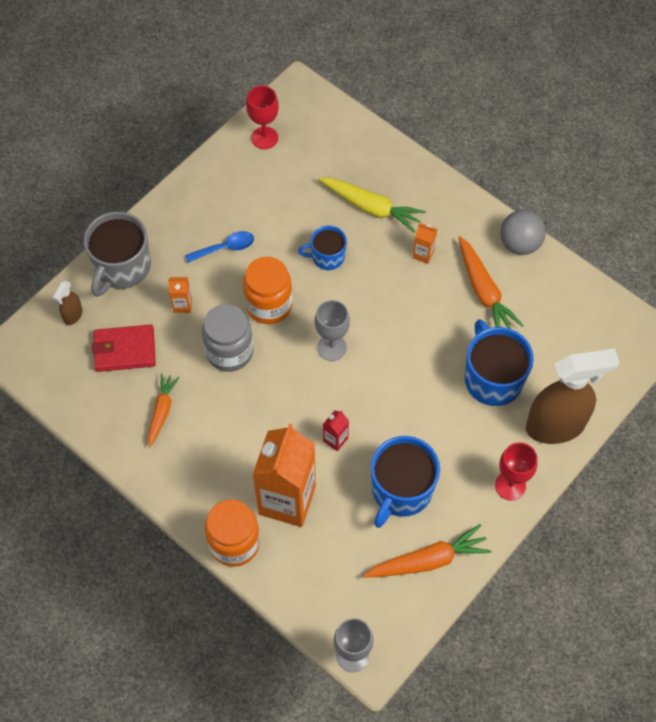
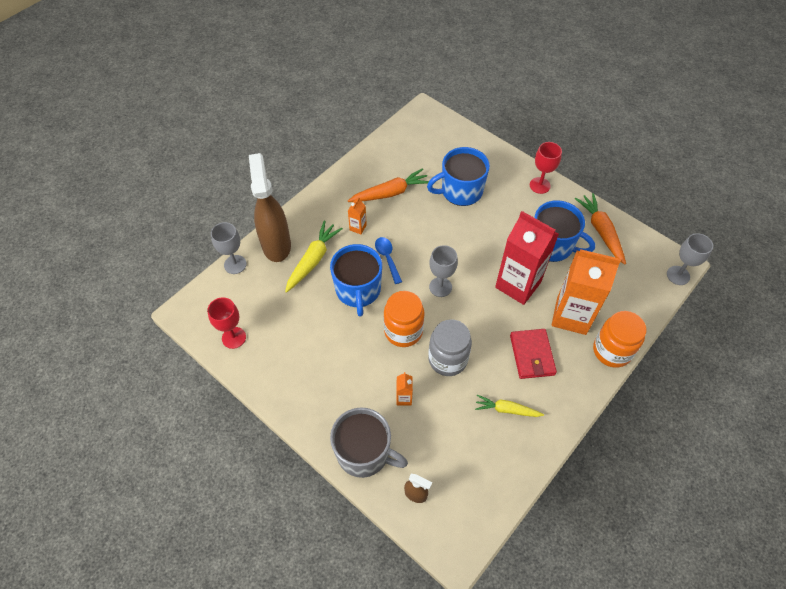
camera: 90 degrees left, 5 degrees down
(125, 350) = (450, 444): red wallet -> red wallet (532, 355)
(162, 411) = (506, 409): orange carrot -> yellow carrot
(225, 248) = (346, 366): blue spoon -> blue spoon (387, 258)
(327, 257) = (358, 290): blue mug -> blue mug, size x1.71
(335, 439) = (518, 285): red carton -> red carton, size x2.47
(363, 129) = (235, 264): none -> grey goblet
(519, 244) = (351, 171): grey ball -> none
(556, 426) = (493, 160): brown spray bottle -> brown spray bottle (276, 245)

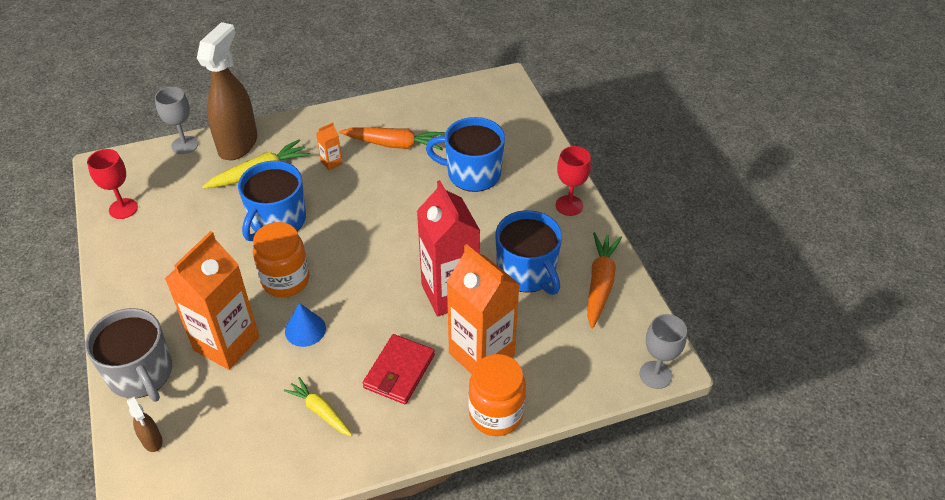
camera: 30 degrees right, 10 degrees down
(387, 258) = (334, 204): blue spoon -> none
(404, 398) = (226, 343): orange carton -> orange carton, size x2.47
(440, 287) = (363, 256): grey goblet -> none
(447, 359) = (305, 329): grey jar -> blue cone

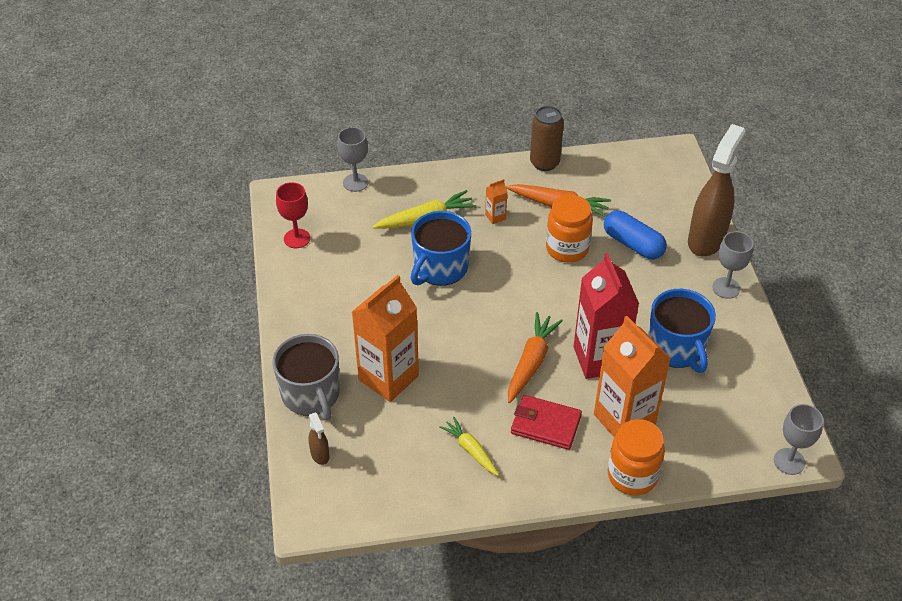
camera: 10 degrees right, 0 degrees up
(238, 144) = (406, 188): brown spray bottle -> brown spray bottle (706, 240)
(285, 280) = (445, 326): orange jar -> orange jar (567, 248)
(305, 329) = (461, 374): blue cone -> none
(377, 105) = (544, 163): none -> brown can
(399, 371) = (545, 424): red wallet -> red wallet turned 75 degrees clockwise
(472, 174) = (633, 244): blue mug -> blue capsule
(569, 205) = (726, 288): red goblet -> grey goblet
(600, 284) = (747, 368): orange carrot -> orange carrot (531, 362)

